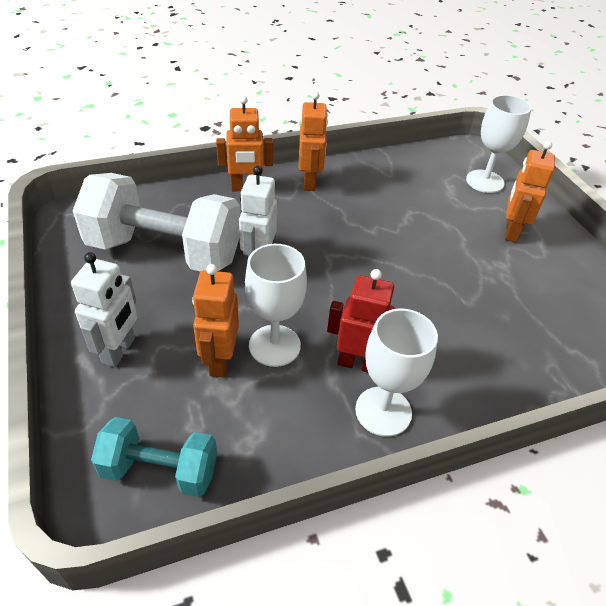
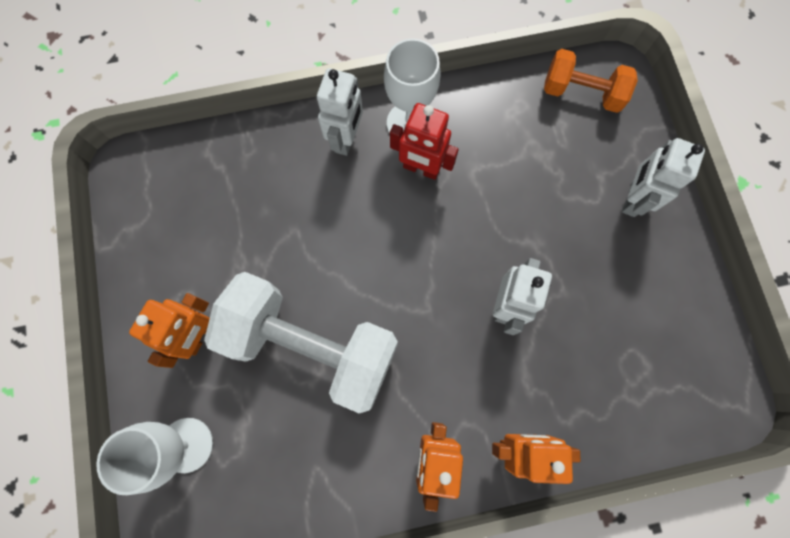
camera: 170 degrees left, 30 degrees up
(160, 470) = (581, 93): turquoise dumbbell -> orange dumbbell
(165, 252) = (609, 328): white dumbbell -> white dumbbell (311, 345)
(220, 360) = (543, 181): orange robot -> none
(274, 345) = (494, 193): white goblet -> none
(451, 387) = (346, 139): none -> white robot

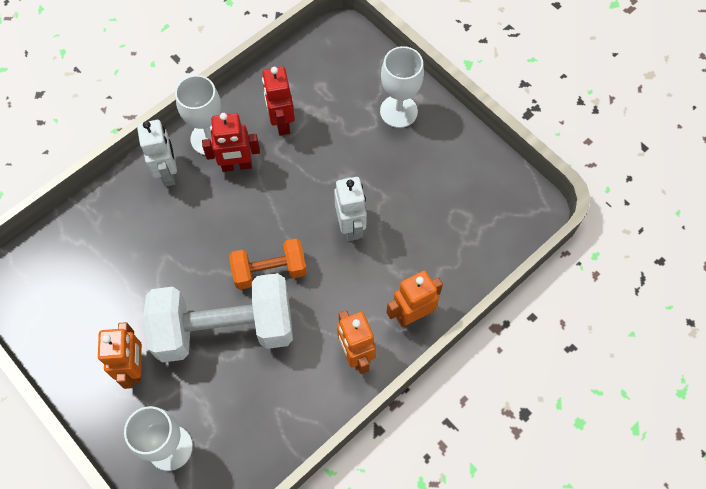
camera: 30 degrees left, 10 degrees down
(495, 145) = (281, 123): none -> red robot
(581, 93) = (324, 57): orange dumbbell -> orange dumbbell (270, 271)
(632, 199) = (398, 111): white robot -> white goblet

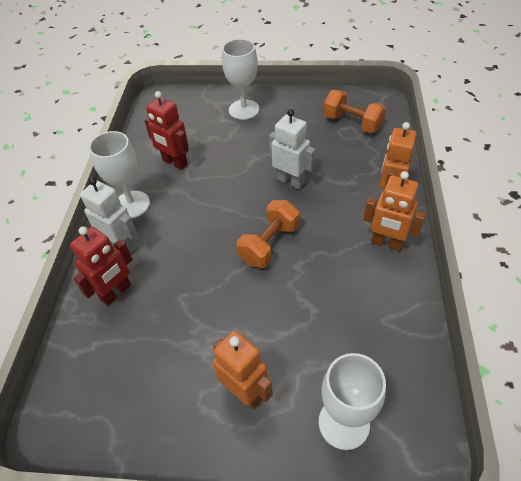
camera: 40 degrees left, 15 degrees down
(225, 328) = (282, 303): white dumbbell -> none
(236, 166) = (171, 205): red robot -> red robot (116, 292)
(475, 213) = (352, 123): none -> orange dumbbell

